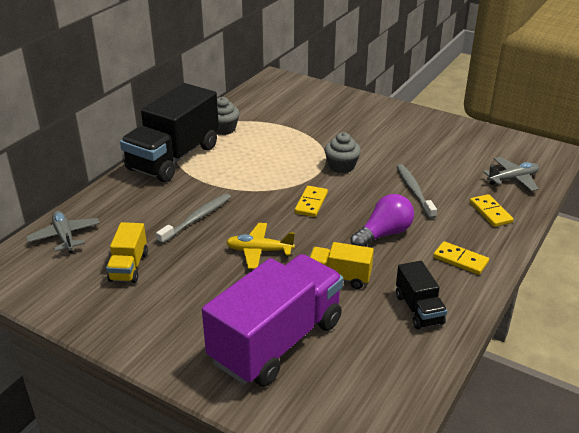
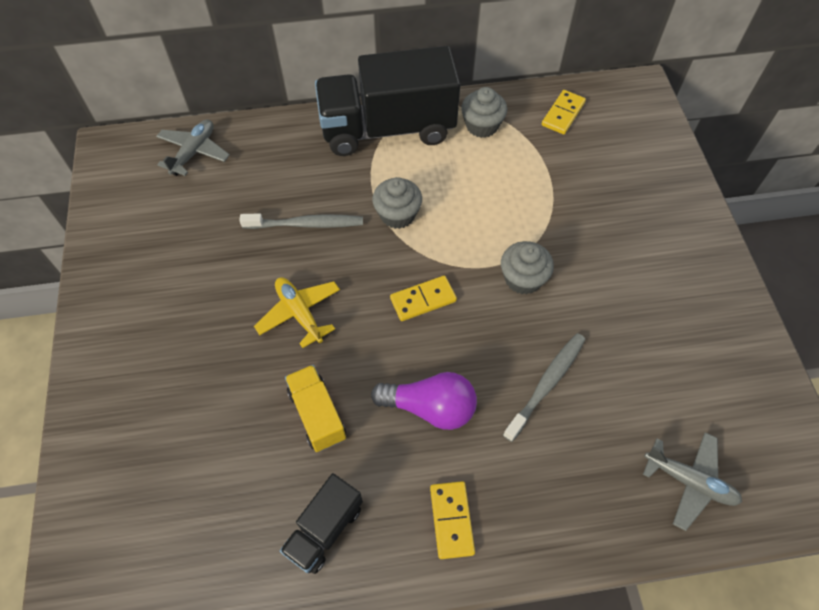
camera: 50 degrees right, 25 degrees up
(129, 267) = (191, 230): yellow truck -> none
(241, 184) = (397, 214): none -> grey cupcake
(276, 341) = (176, 427): purple truck -> none
(490, 212) = (583, 497): yellow domino -> yellow domino (563, 114)

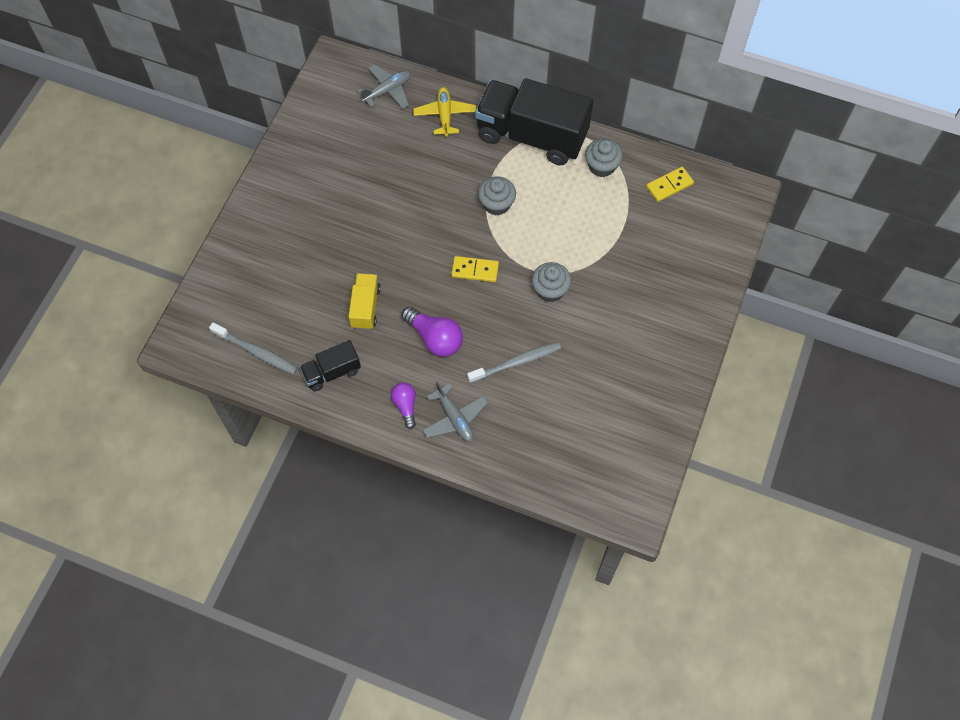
camera: 30 degrees right, 5 degrees up
(299, 313) = (391, 239): yellow plane -> yellow plane (444, 115)
(306, 224) = (431, 181): grey toothbrush -> grey toothbrush (256, 352)
(451, 520) = (405, 406): yellow domino -> purple light bulb
(689, 481) = (561, 462): grey plane -> grey plane (455, 418)

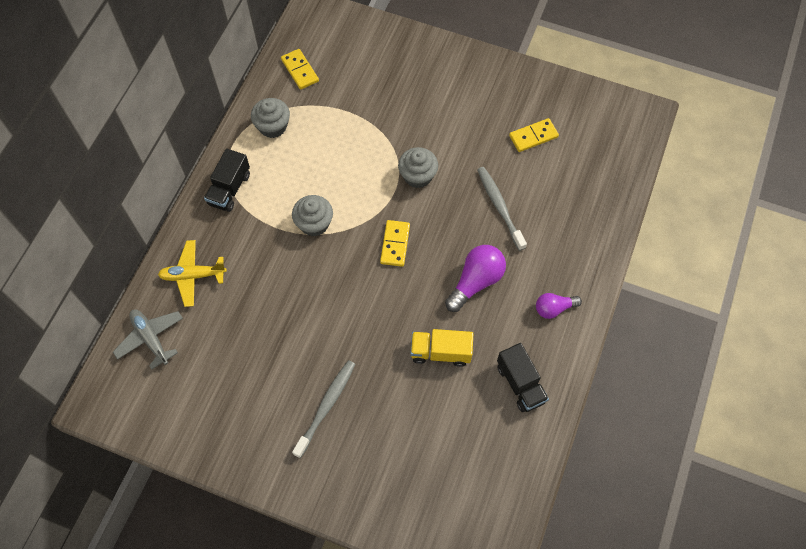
camera: 90 degrees left, 0 degrees up
(256, 352) = (500, 468): grey toothbrush -> grey toothbrush (326, 406)
(455, 418) = (563, 262): grey plane -> none
(531, 136) = (229, 189): black truck -> black truck, size x0.48
(601, 398) = (533, 136): none -> yellow domino

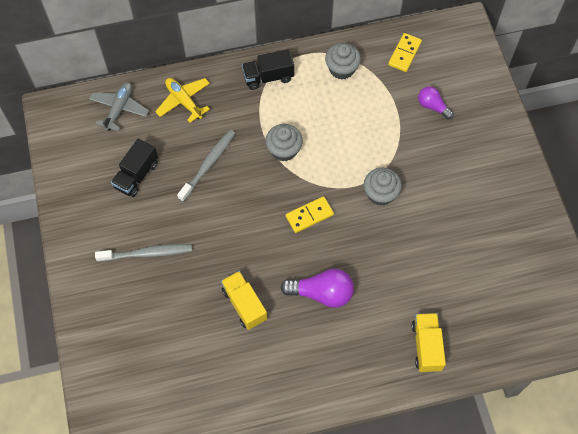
camera: 55 degrees right, 0 degrees up
(499, 207) = (401, 270): grey toothbrush -> grey toothbrush (208, 164)
(520, 384) = (260, 379): black truck -> black truck (136, 175)
(533, 136) = (487, 256): yellow domino -> none
(554, 308) = (342, 366): purple light bulb -> purple light bulb (432, 106)
(580, 233) = (426, 346): none -> yellow truck

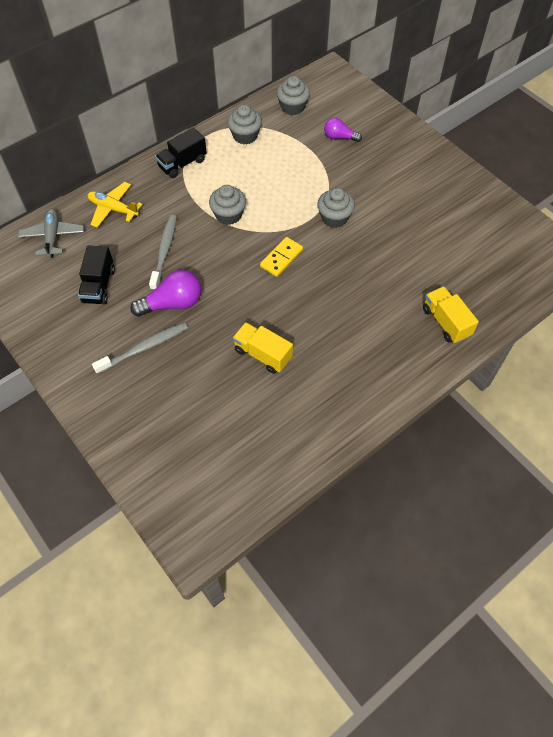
camera: 25 degrees left, 5 degrees down
(321, 293) = (328, 316): purple light bulb -> purple light bulb (172, 303)
(404, 53) = (292, 107): yellow domino -> grey cupcake

